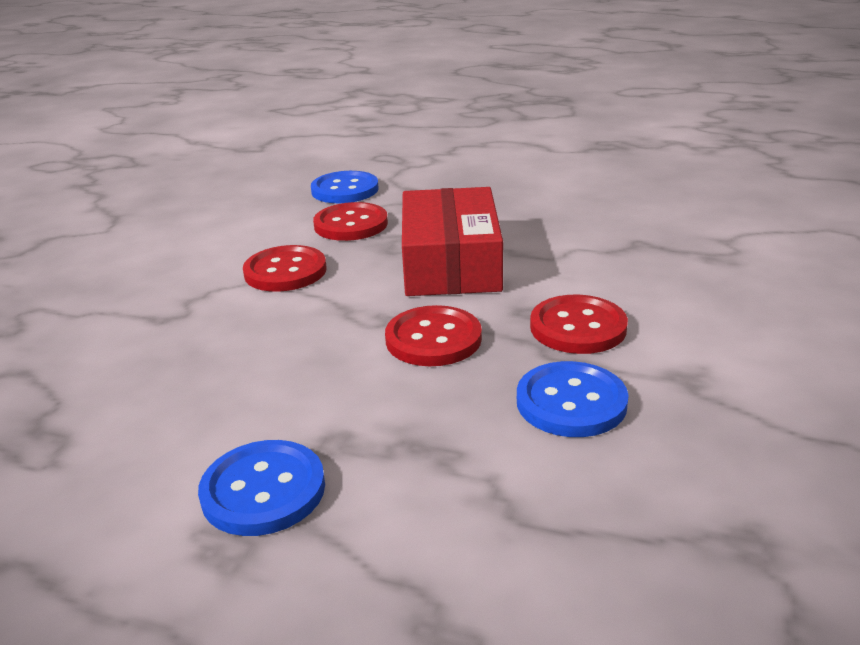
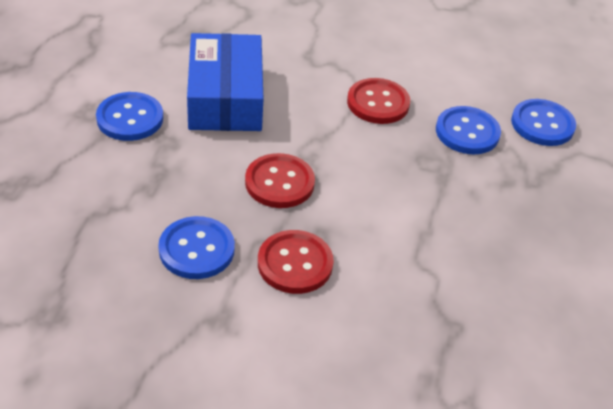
camera: 80 degrees right, 15 degrees up
(236, 388) = (225, 97): none -> blue box
(351, 224) = (467, 132): red button -> blue button
(451, 263) = (400, 193): red box -> none

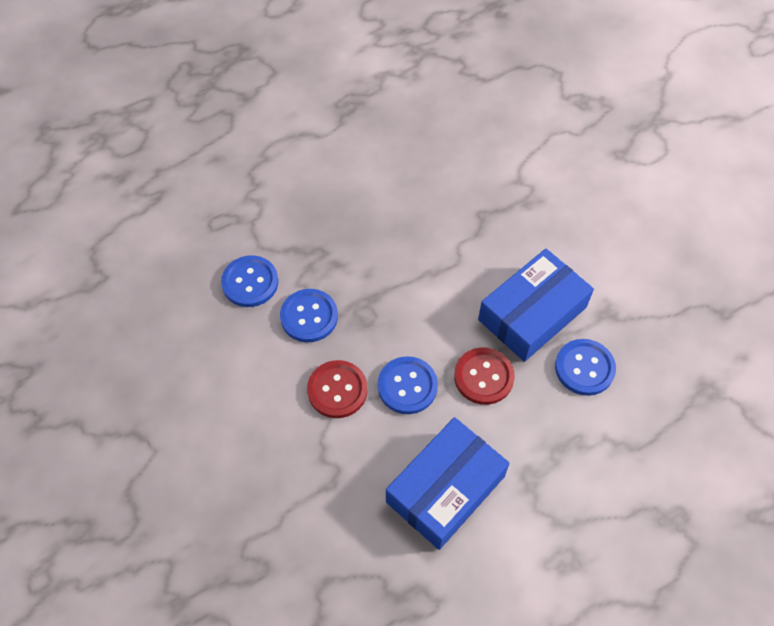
camera: 130 degrees left, 15 degrees up
(130, 118) = (540, 525): blue button -> blue button (407, 386)
(295, 263) = (532, 313): red button -> blue box

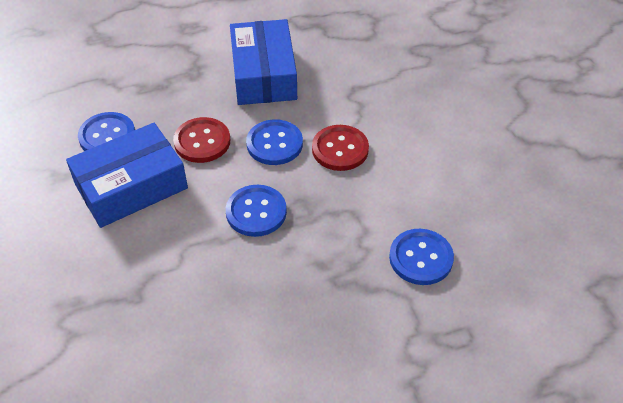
camera: 170 degrees left, 10 degrees down
(309, 316) = (359, 215): blue button -> blue button (256, 212)
(445, 489) = (263, 74): blue box -> blue box turned 60 degrees counterclockwise

